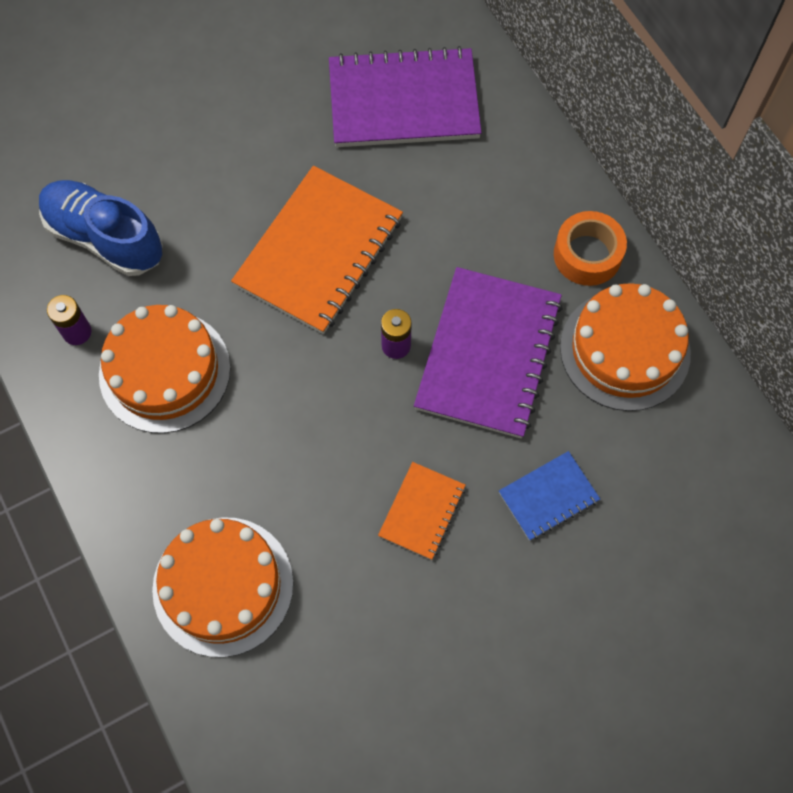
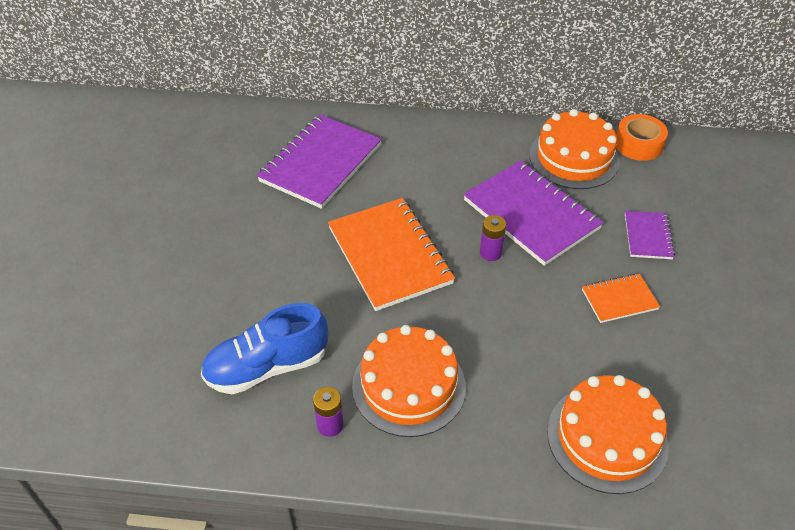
camera: 55 degrees left, 20 degrees down
(422, 511) = (619, 299): orange notebook -> orange notebook turned 75 degrees counterclockwise
(548, 497) = (648, 236): blue notebook -> purple notebook
(587, 255) = (499, 142): orange tape -> orange tape (638, 144)

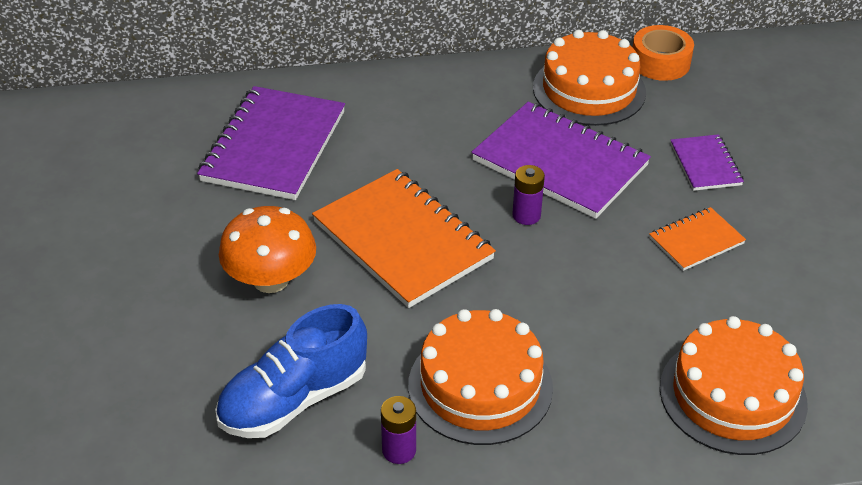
camera: 15 degrees left, 5 degrees down
(283, 268) = (271, 280): none -> orange mushroom

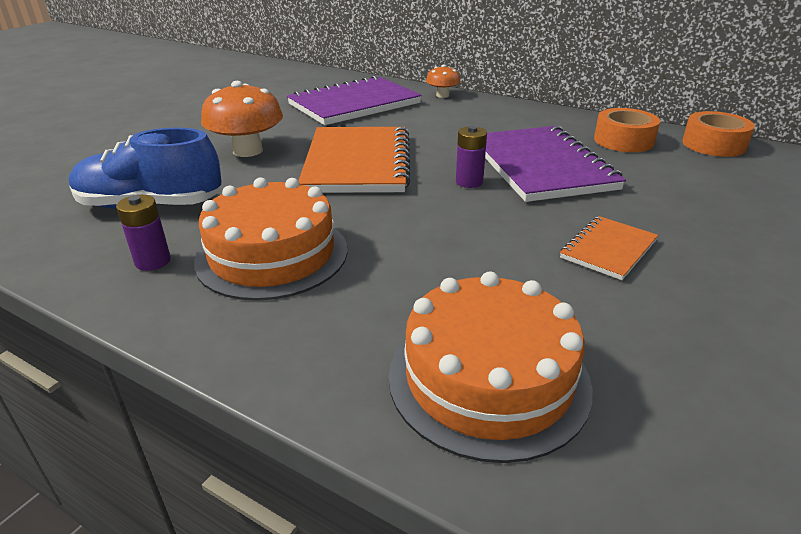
camera: 40 degrees right, 10 degrees down
(348, 85) = (442, 95): none -> orange mushroom
(589, 90) = (623, 140): orange cake -> orange tape
(696, 241) = (608, 249): orange notebook -> orange notebook turned 60 degrees counterclockwise
(705, 164) = (685, 208): purple notebook -> none

